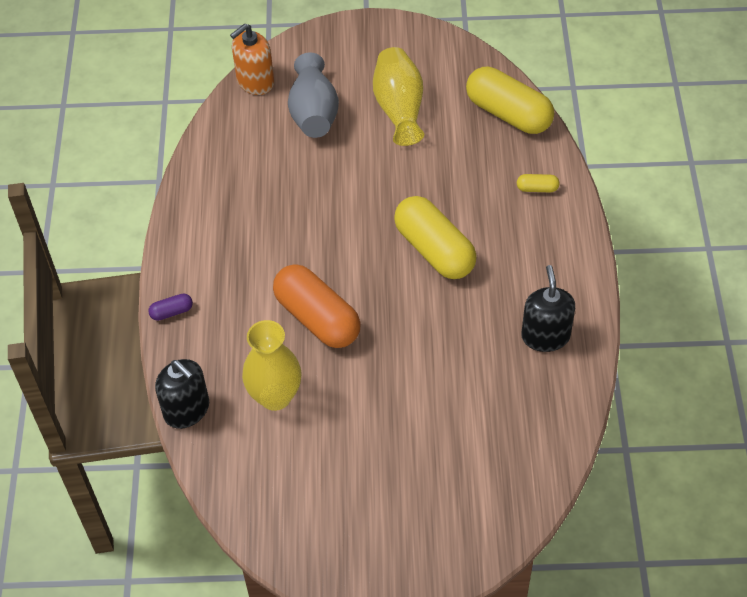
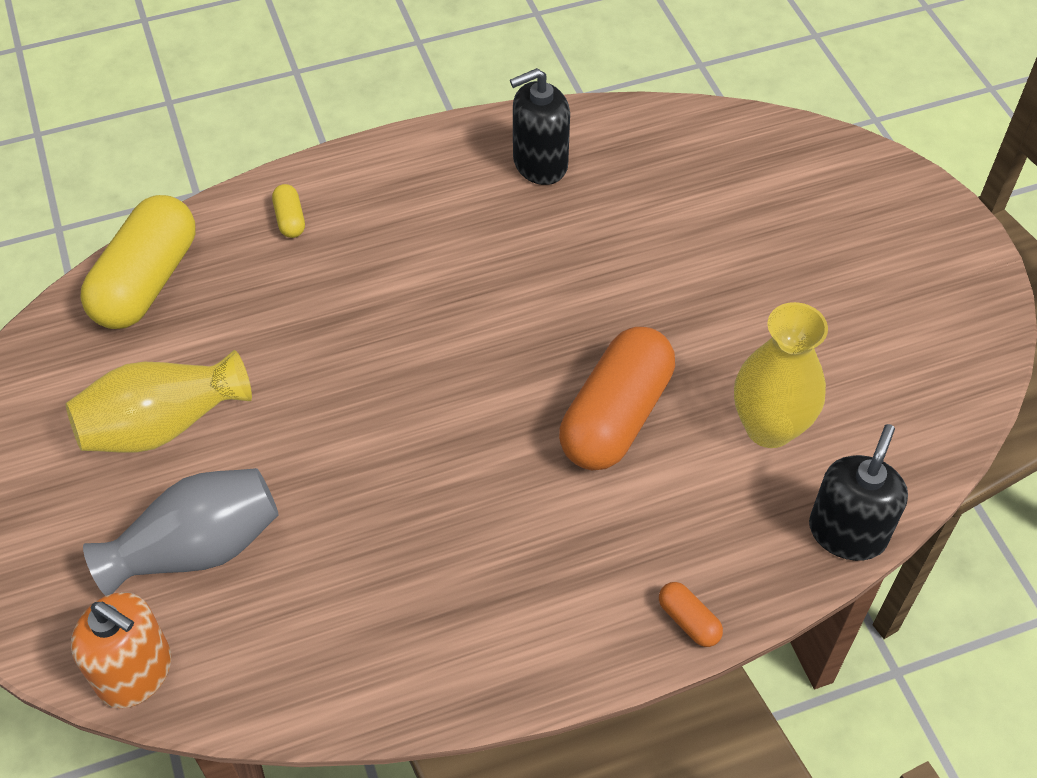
camera: 110 degrees left, 0 degrees up
(171, 312) = (688, 621): purple capsule -> orange capsule
(434, 250) = (440, 309): yellow capsule -> none

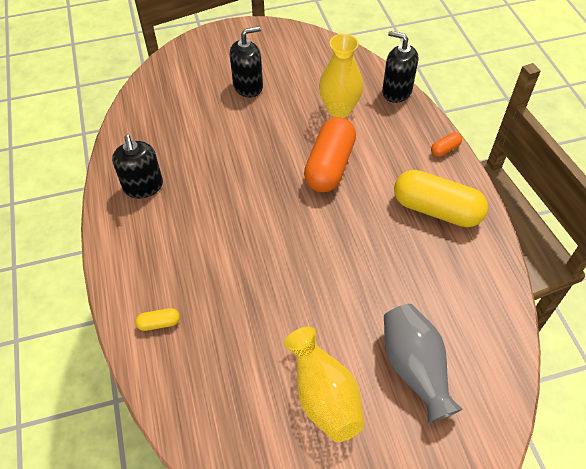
camera: 85 degrees left, 0 degrees up
(135, 672) = (498, 398): orange soap dispenser -> none
(147, 282) = (199, 415): yellow capsule -> yellow capsule (436, 209)
(616, 416) = (330, 166): orange capsule -> orange capsule turned 75 degrees clockwise
(803, 275) = (248, 86): none -> black soap dispenser

